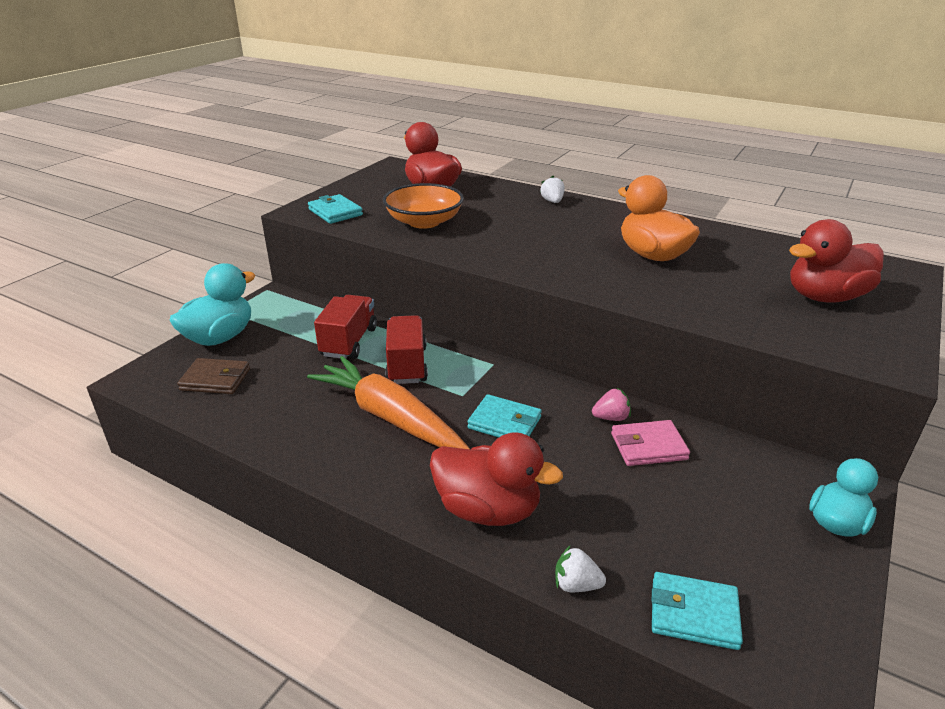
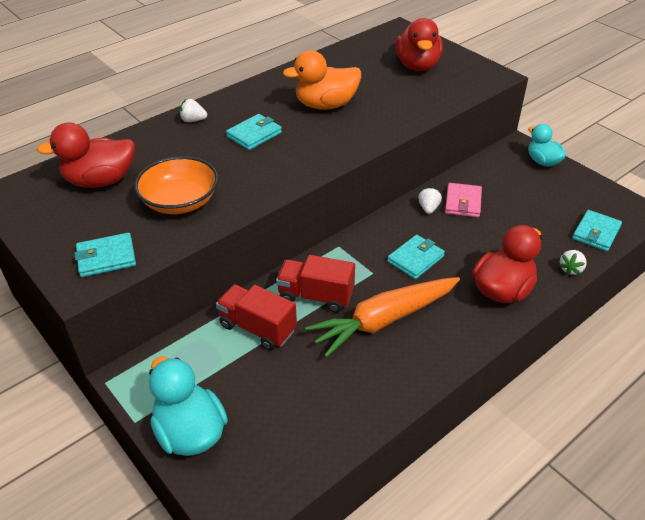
camera: 70 degrees left, 10 degrees up
(216, 379) = (273, 439): brown wallet -> none
(555, 231) = (254, 134): none -> turquoise wallet
(611, 417) = (428, 208): pink strawberry -> white strawberry

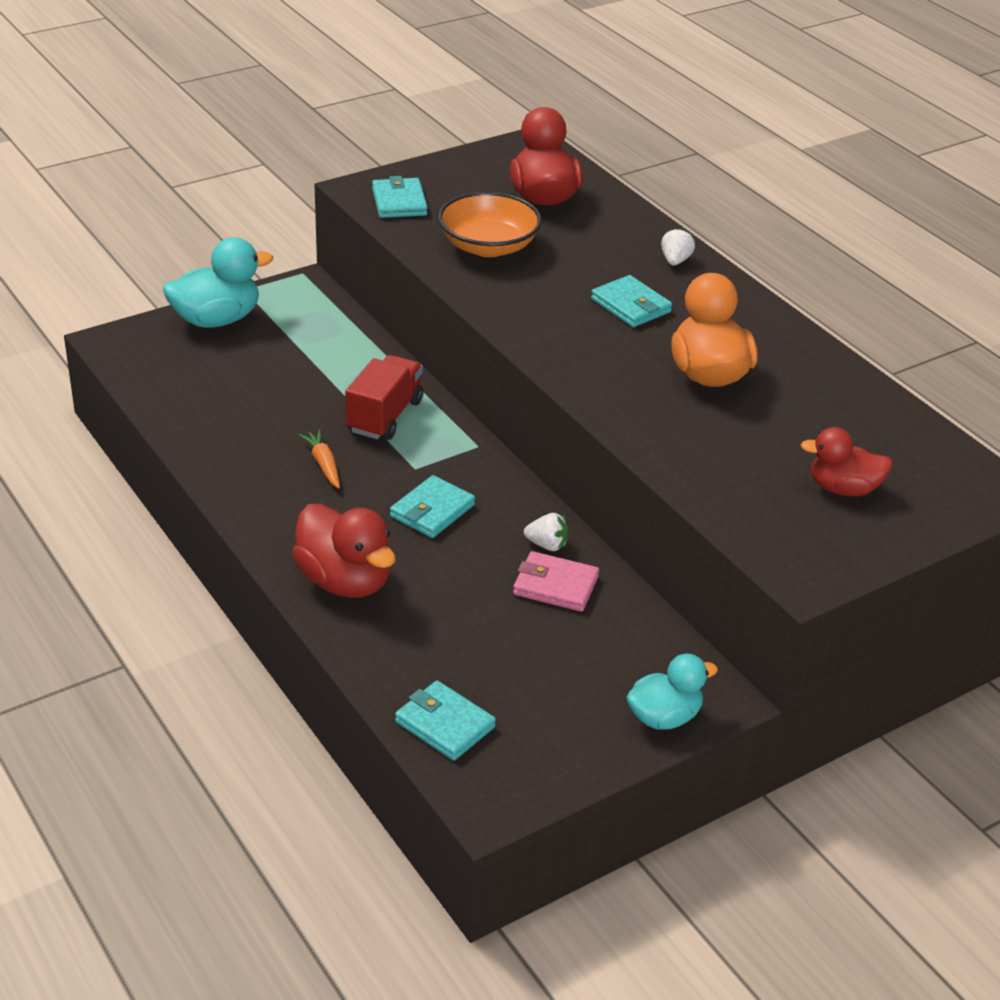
camera: 95 degrees right, 5 degrees down
(257, 328) = (345, 369): red truck -> none
(384, 320) = (323, 464): orange carrot -> orange carrot, size x0.42
(415, 259) = (432, 511): turquoise wallet -> turquoise wallet turned 75 degrees clockwise
(417, 66) = (843, 489): red duck -> red duck, size x0.66
(571, 269) = (367, 666): white strawberry -> none

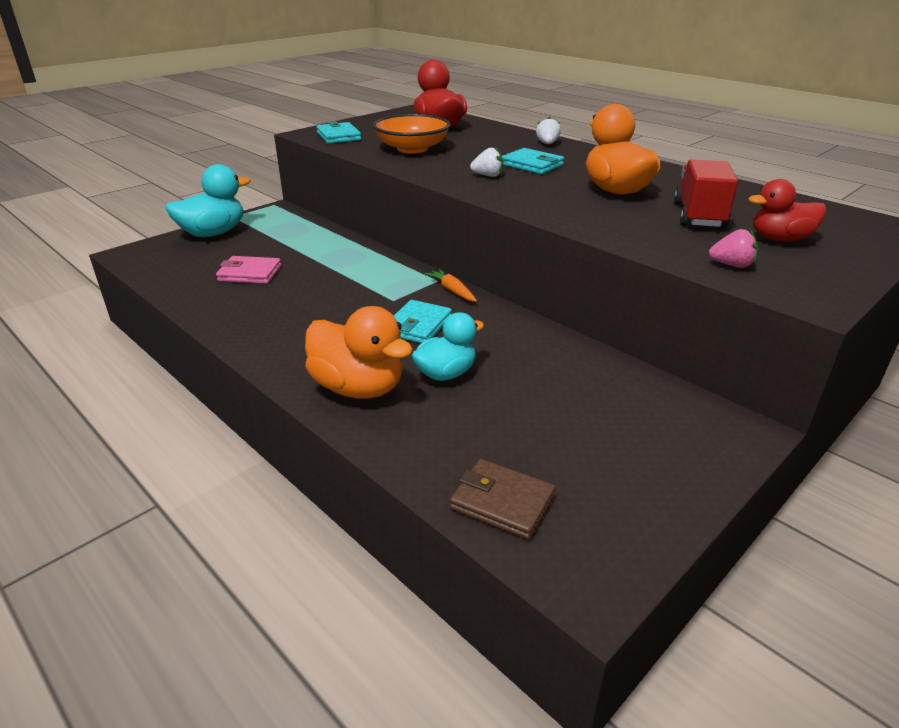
camera: 10 degrees left, 5 degrees down
(323, 464) = (316, 307): orange carrot -> orange carrot (452, 291)
(345, 581) = (358, 388): red duck -> orange duck
(384, 416) = (357, 271): red truck -> red truck (698, 215)
(444, 724) = (502, 502): turquoise wallet -> brown wallet
(547, 545) = (524, 336): white strawberry -> white strawberry (488, 175)
(555, 586) = (546, 364): pink wallet -> pink wallet (250, 273)
(664, 717) = (708, 456): turquoise duck -> turquoise duck (446, 373)
(757, 519) = (731, 265): none -> pink strawberry

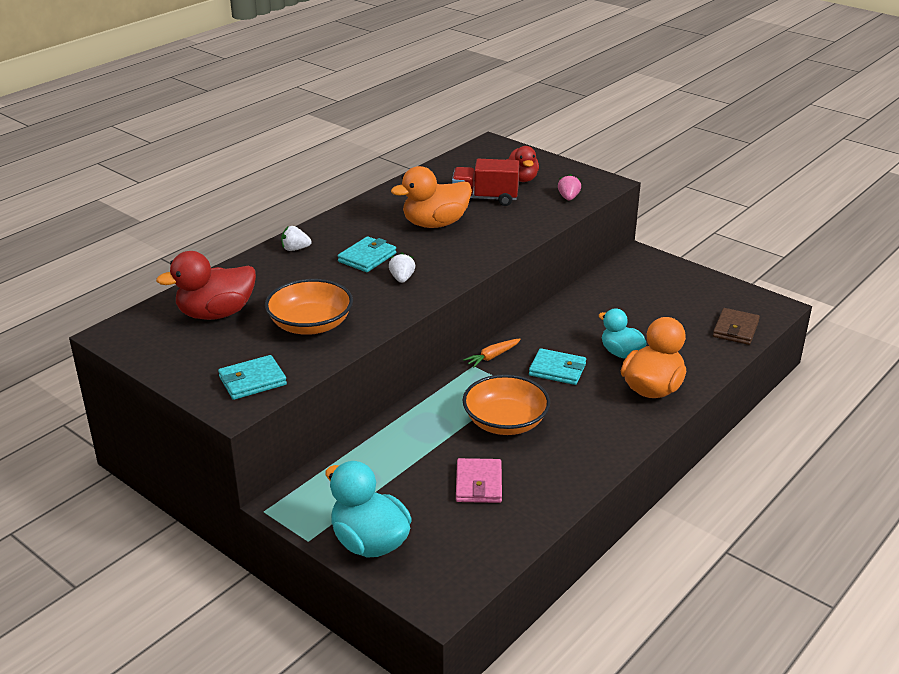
camera: 95 degrees left, 0 degrees up
(333, 290) = (505, 422): none -> orange bowl

